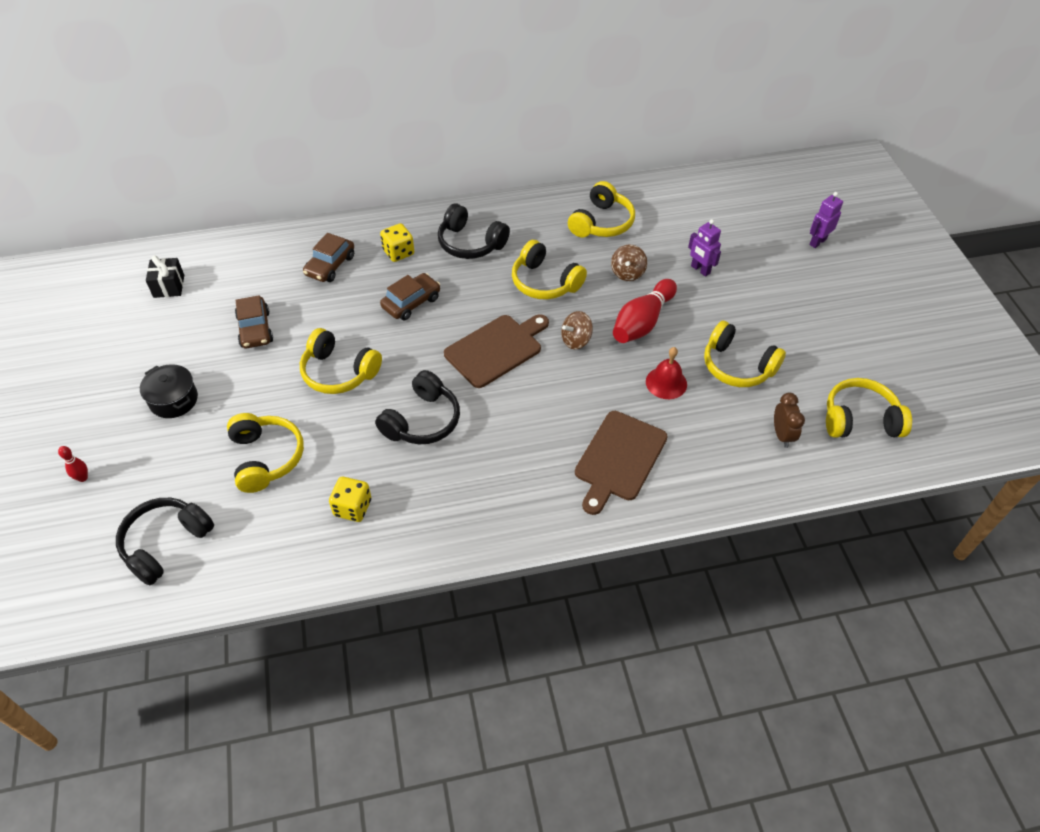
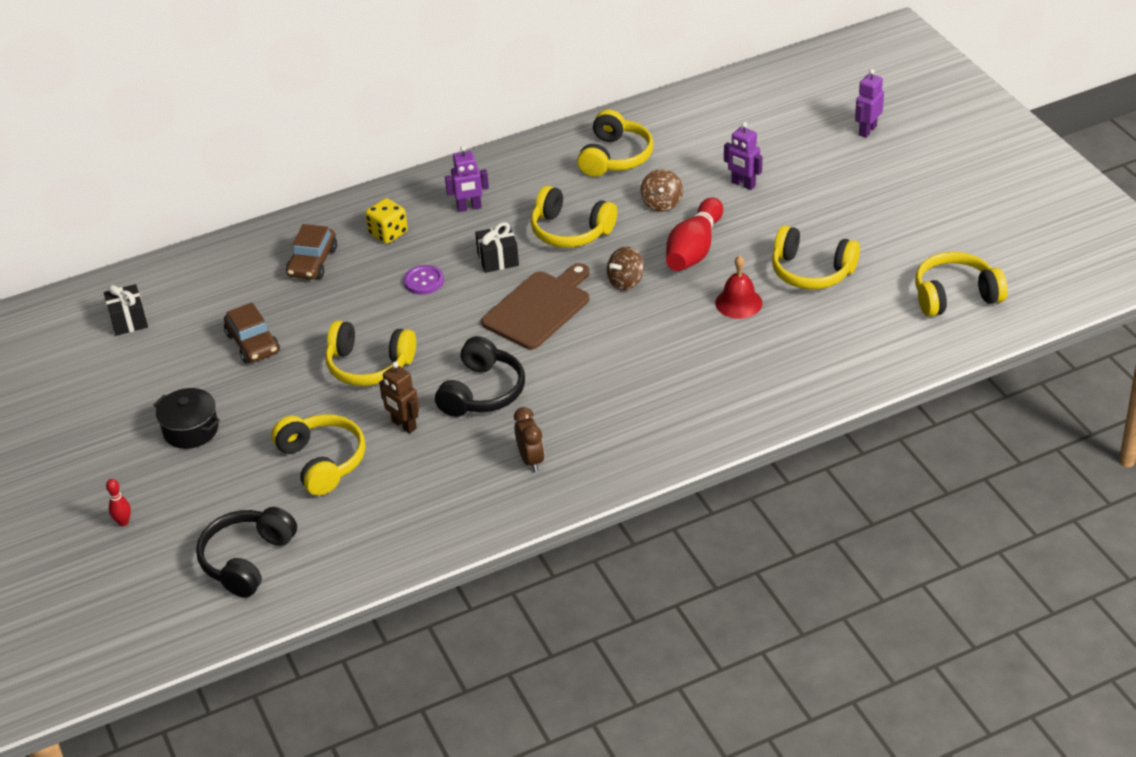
camera: 10 degrees left, 10 degrees down
(346, 438) = (403, 425): none -> brown robot
(352, 508) = (438, 486): yellow dice -> none
(411, 302) = (424, 281): brown car -> purple button
(470, 243) = (469, 208): black headphones -> purple robot
(477, 296) = (498, 259): none -> black gift
(619, 459) = (709, 383): brown cutting board -> none
(782, 435) = (876, 326): brown clock -> brown clock (530, 460)

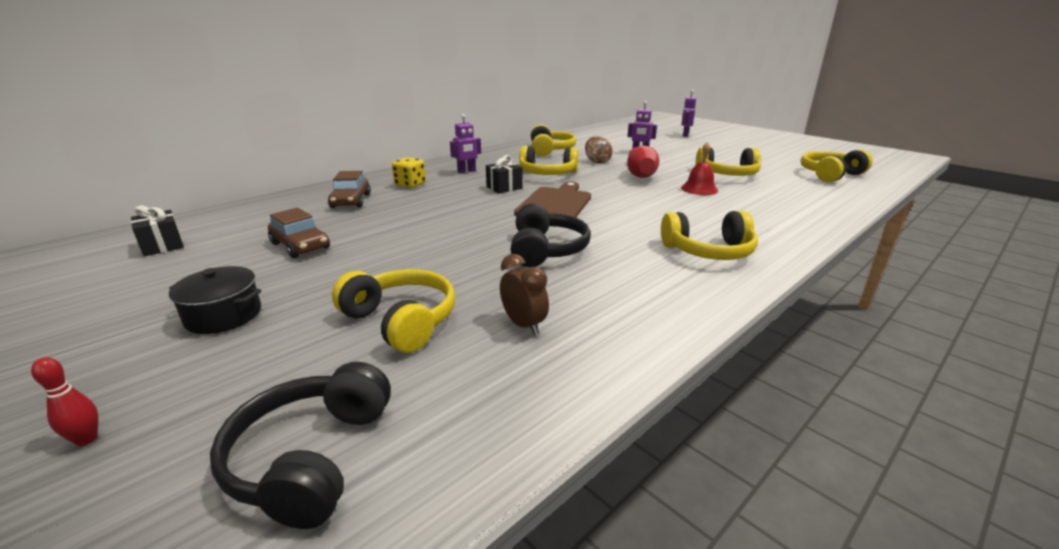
camera: 20 degrees left, 15 degrees down
(369, 365) = (425, 246): yellow headphones -> yellow headphones (708, 251)
(403, 425) = (482, 280): brown robot -> none
(424, 281) = (451, 201): purple button -> none
(530, 460) = (635, 287): brown clock -> brown clock (523, 325)
(625, 282) = (608, 188): brown spinning top -> none

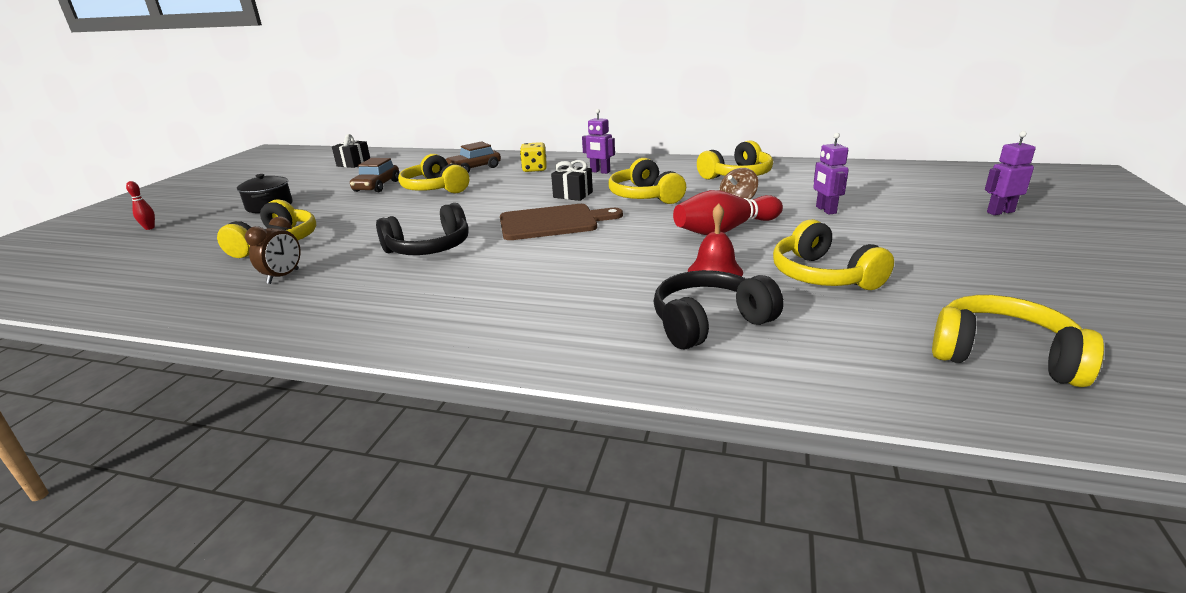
camera: 60 degrees right, 0 degrees up
(311, 458) = (129, 270): black headphones -> black headphones (709, 323)
(708, 251) = (489, 314): yellow headphones -> yellow headphones (435, 188)

